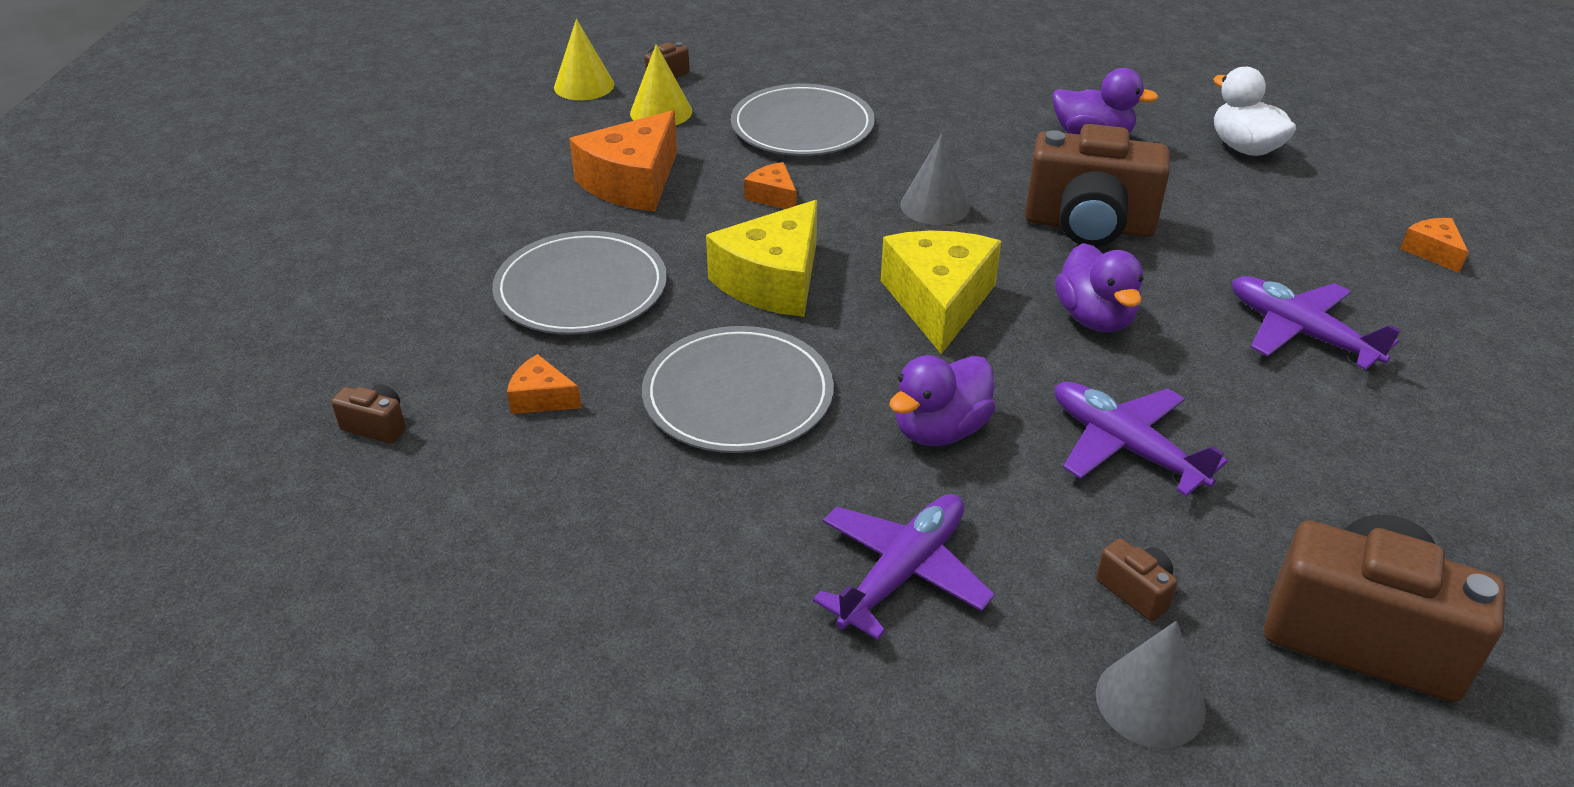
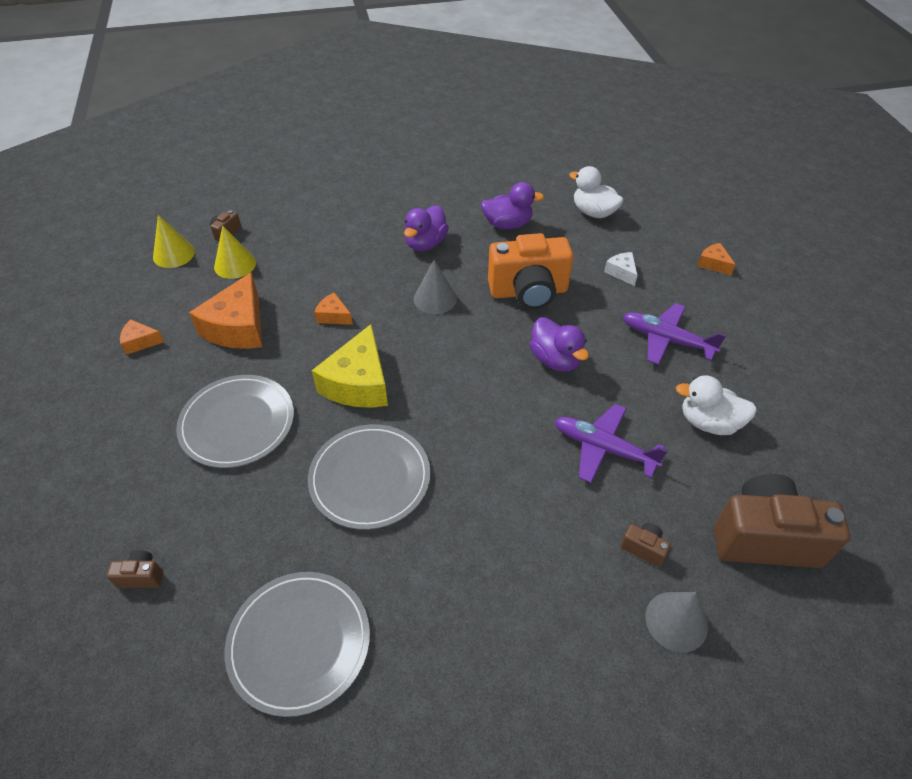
camera: 20 degrees left, 10 degrees up
(542, 398) = (245, 518): orange cheese -> orange cheese (140, 342)
(802, 126) = (331, 255): grey plate -> grey plate (299, 642)
(902, 573) = (514, 579): purple plane -> none
(938, 302) = (463, 372): yellow cheese -> none
(940, 430) = (498, 468): purple duck -> purple duck (425, 243)
(1088, 226) = (528, 292): brown camera -> orange camera
(1259, 232) = (621, 272): none -> white cheese
(1328, 457) = (708, 422): none -> white duck

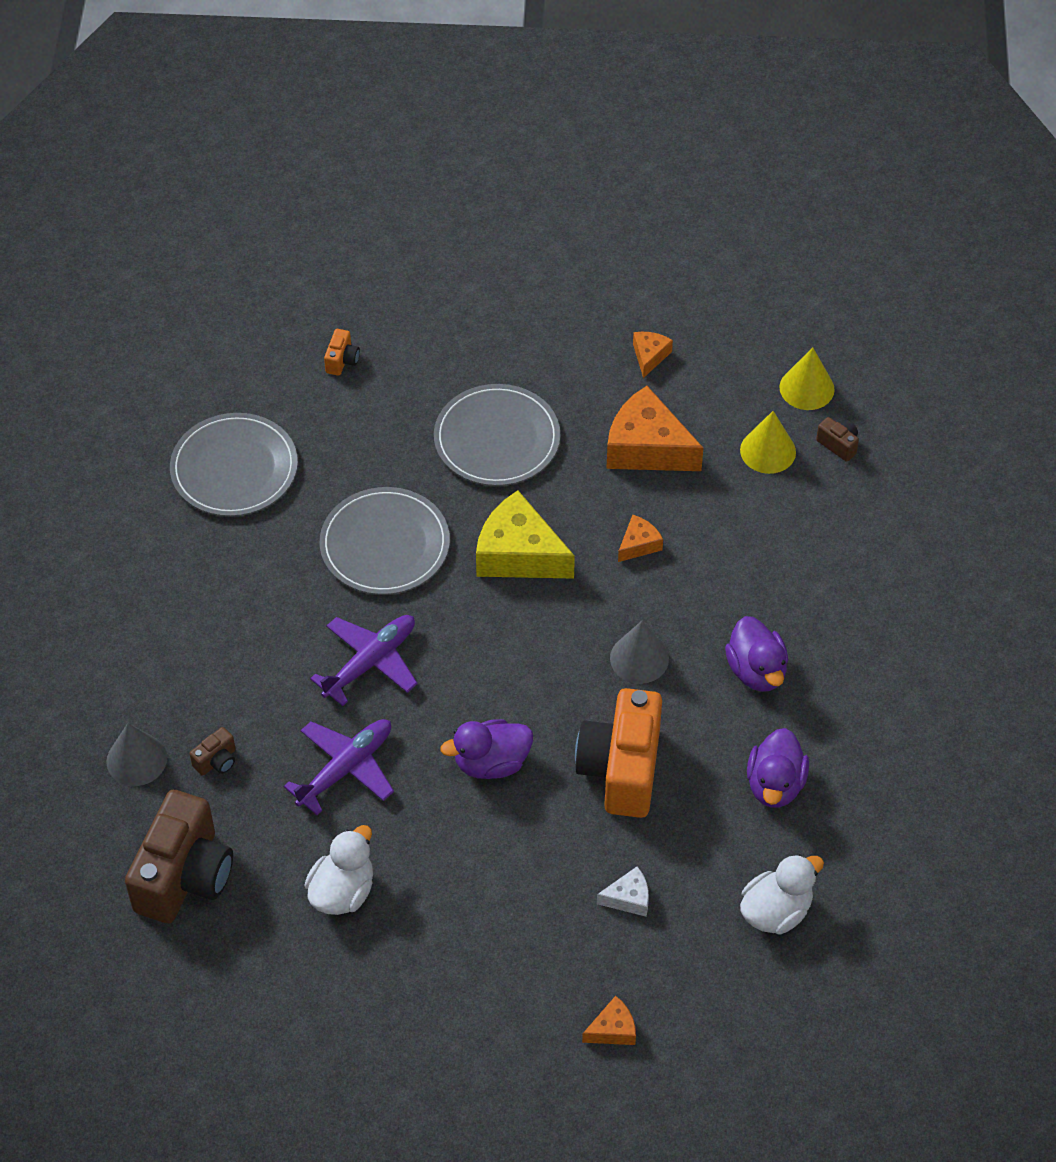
camera: 105 degrees right, 5 degrees up
(141, 576) = (342, 361): brown camera -> orange camera
(425, 243) = (756, 671): purple duck -> purple duck turned 150 degrees counterclockwise
(667, 340) = (484, 902): purple plane -> purple plane (370, 662)

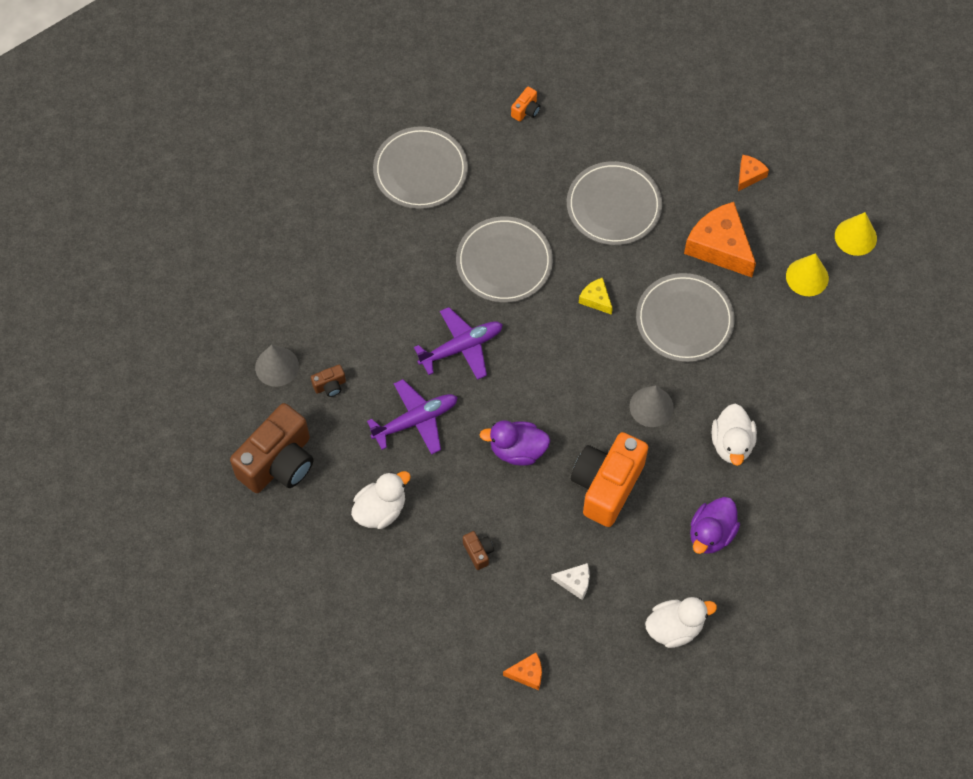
camera: 20 degrees right, 10 degrees up
(519, 554) = (596, 299): yellow cheese -> yellow cheese, size x0.49
(638, 544) = (684, 319): orange cheese -> grey plate
(756, 671) = (732, 444): purple duck -> white duck
(838, 445) = (861, 289): brown camera -> brown camera (478, 552)

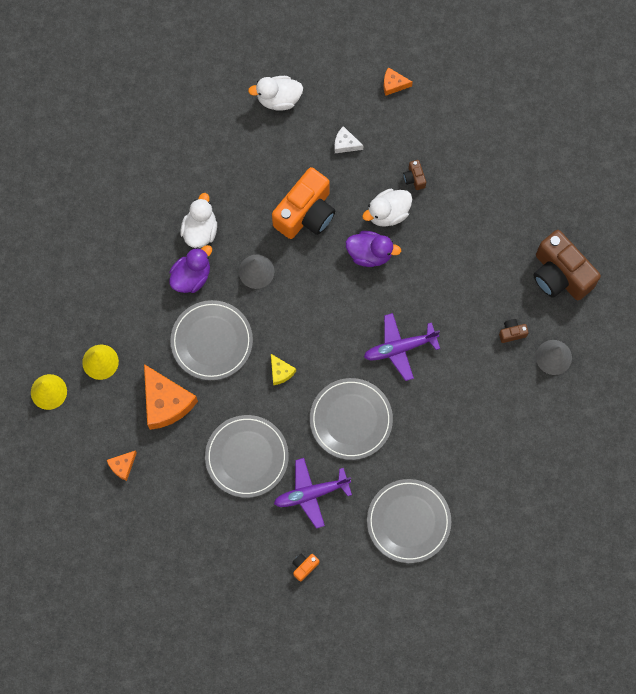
camera: 170 degrees left, 10 degrees up
(279, 463) = (560, 275): brown camera -> brown camera turned 90 degrees counterclockwise
(380, 510) = (484, 224): white duck -> white duck (388, 213)
(415, 420) = (447, 291): purple plane -> purple plane (311, 493)
(711, 534) = (234, 163): purple duck -> purple duck (191, 276)

